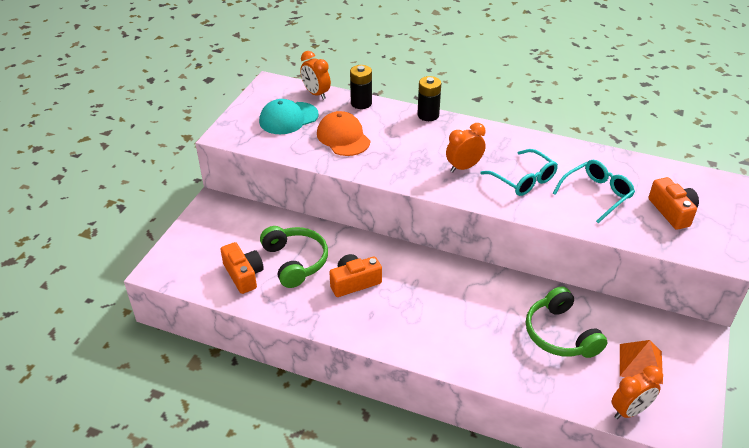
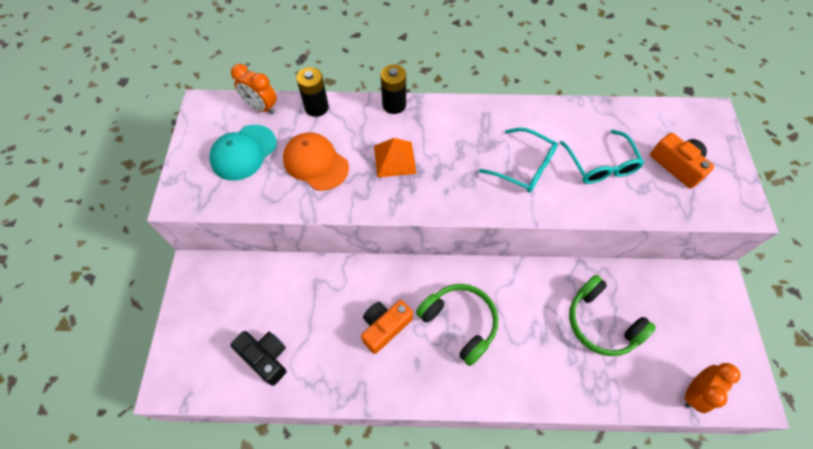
camera: 20 degrees left, 20 degrees up
(243, 275) = (265, 357): orange camera -> black camera
(295, 261) = (314, 320): green headphones -> green headphones (459, 323)
(463, 167) = (458, 168): orange clock -> none
(596, 194) = (600, 165): turquoise glasses -> turquoise glasses turned 135 degrees clockwise
(640, 363) = (682, 332): orange pyramid -> orange pyramid (394, 159)

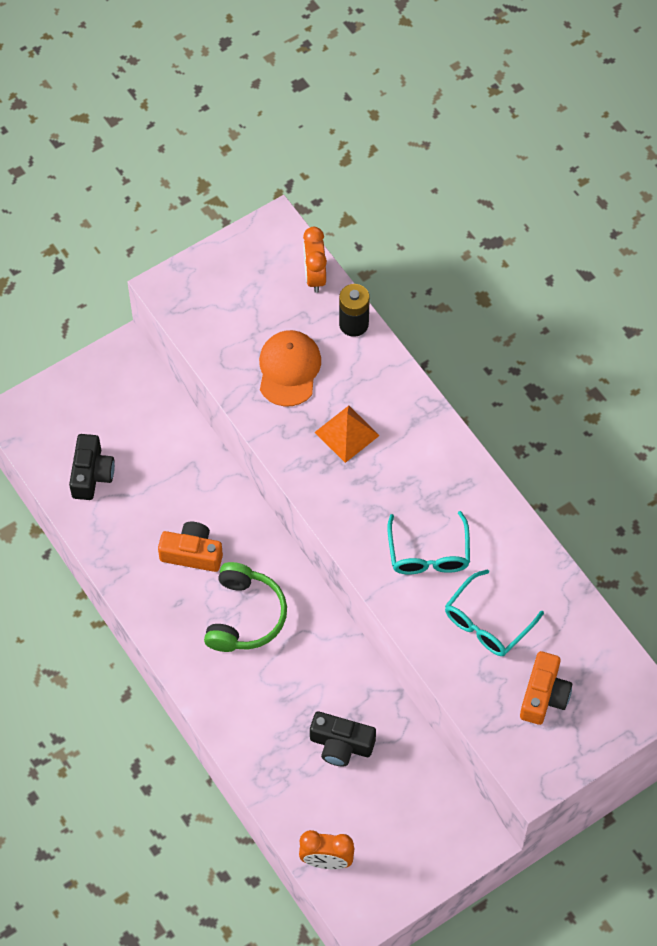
camera: 55 degrees right, 0 degrees up
(244, 152) = (252, 301): turquoise cap -> none
(394, 105) = (413, 390): black battery -> none
(601, 322) = (341, 744): green headphones -> black camera

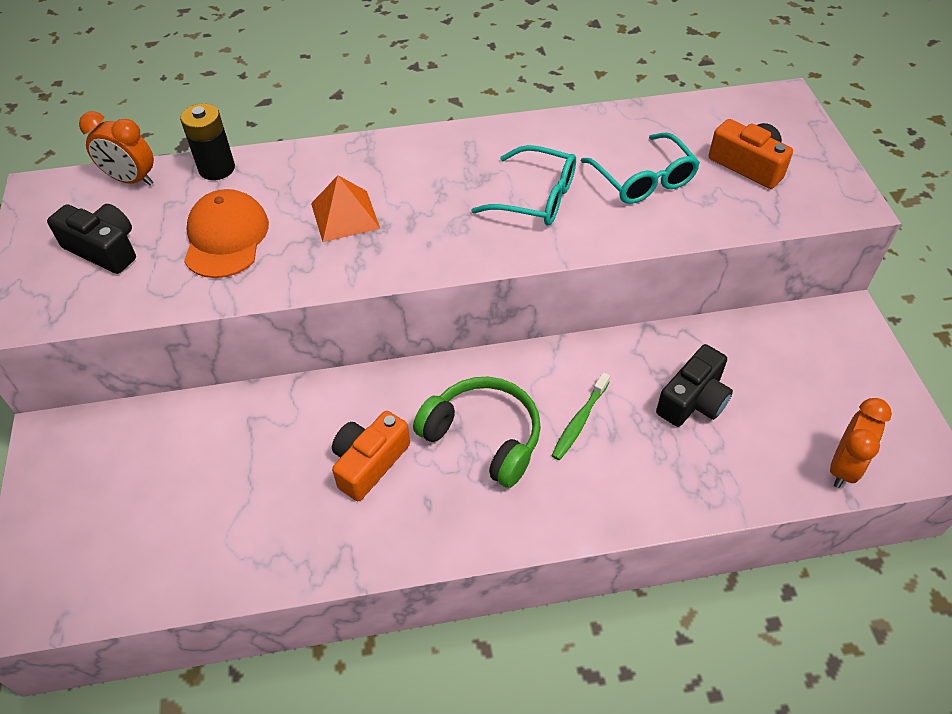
camera: 65 degrees left, 10 degrees down
(91, 474) = (184, 539): black camera -> black camera (104, 249)
(287, 673) = (580, 421): none -> green toothbrush
(289, 369) = (226, 238): orange cap -> orange cap turned 60 degrees clockwise

